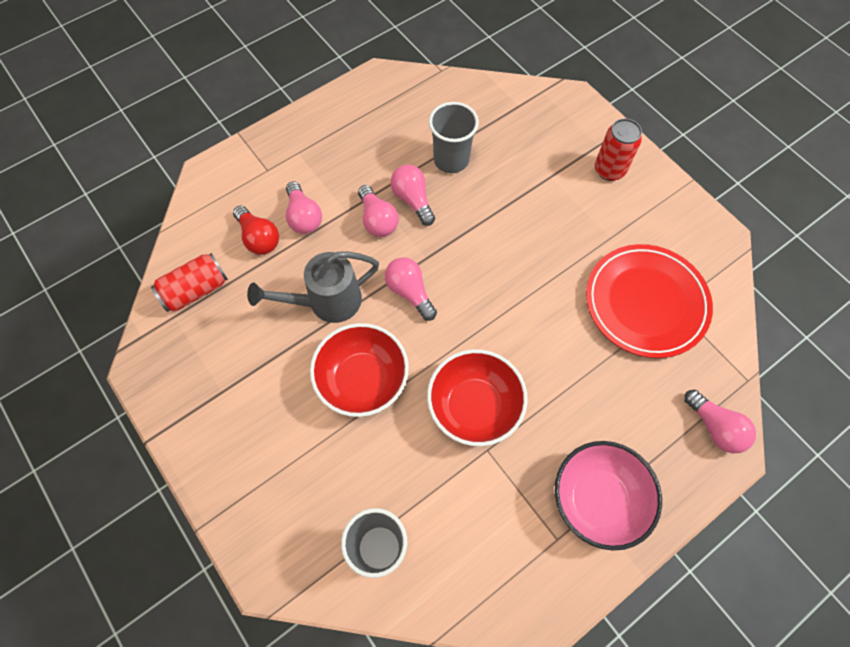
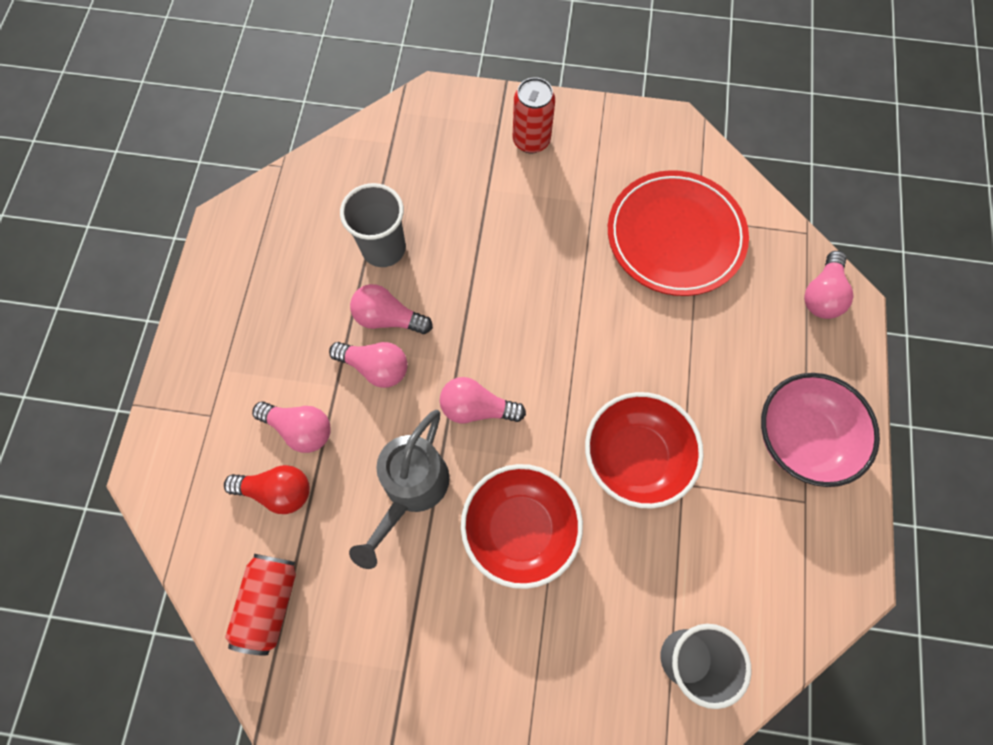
camera: 45 degrees left, 5 degrees up
(715, 427) = (822, 294): pink light bulb -> pink light bulb turned 105 degrees clockwise

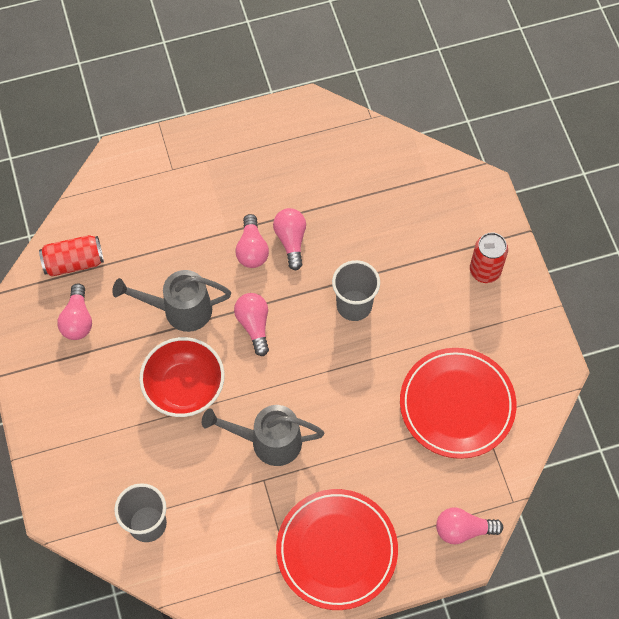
camera: 65 degrees right, 5 degrees down
(277, 491) = (142, 232): red light bulb -> none
(300, 429) = (188, 225): pink light bulb -> pink light bulb (77, 320)
(383, 248) = (342, 213): grey cup -> grey cup (354, 305)
(635, 457) = (268, 441): red bowl -> grey watering can
(801, 438) = (336, 550): pink bowl -> red plate

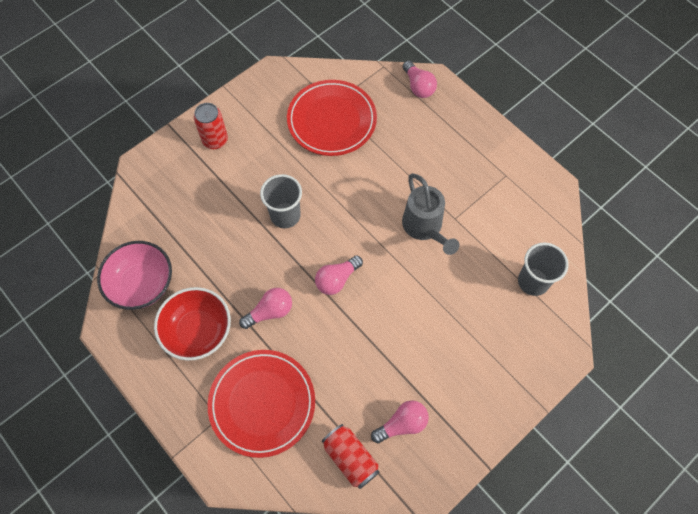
camera: 115 degrees left, 0 degrees up
(179, 310) = (351, 343): grey watering can -> none
(184, 387) = (415, 307): red bowl -> red bowl (198, 331)
(291, 240) = (248, 285): pink light bulb -> none
(336, 550) = (476, 152): red plate -> red plate (262, 403)
(340, 148) = (142, 284): none -> pink bowl

